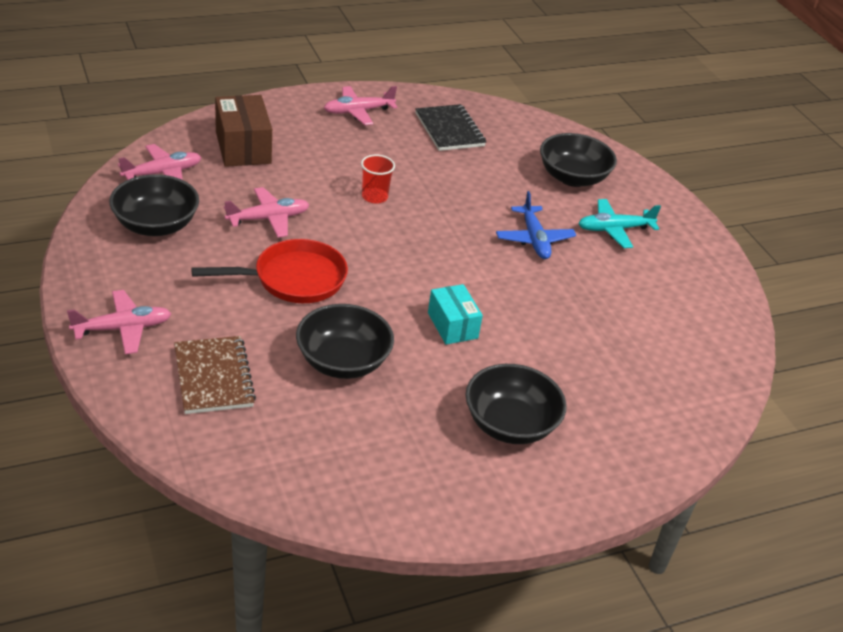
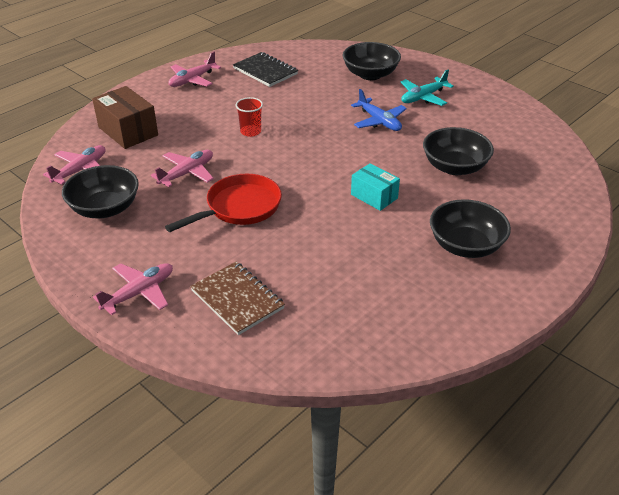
camera: 20 degrees left, 0 degrees up
(343, 362) = (321, 250): black bowl -> black bowl (454, 167)

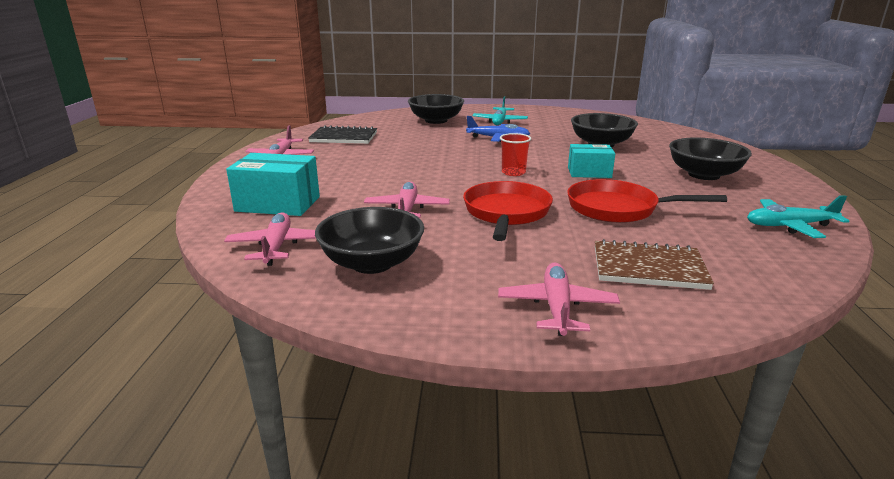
camera: 40 degrees left, 15 degrees down
(128, 131) = (278, 204): brown box -> turquoise box
(250, 131) = (408, 170): red cup -> red cup (513, 172)
(319, 243) = (618, 208): none -> red pan
(410, 328) = (789, 226): none -> turquoise plane

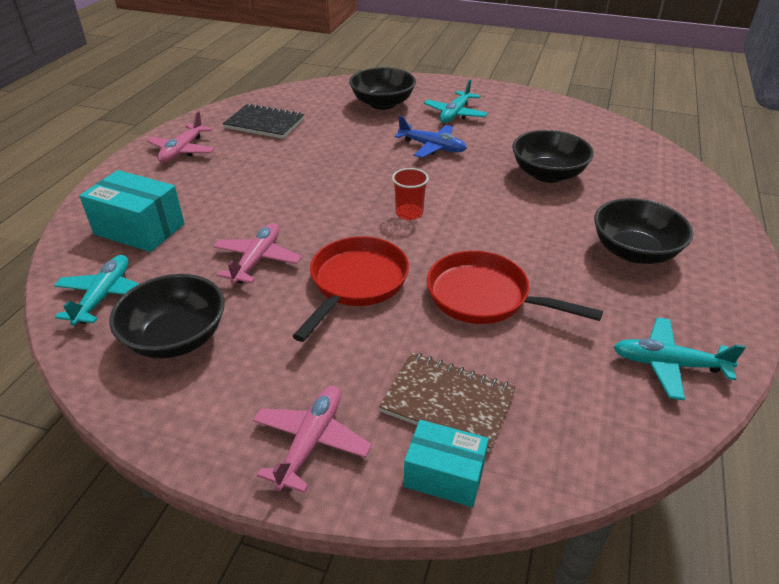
camera: 15 degrees right, 15 degrees up
(277, 247) = (104, 296): pink plane -> turquoise plane
(589, 172) = (496, 226): turquoise box -> turquoise box (444, 475)

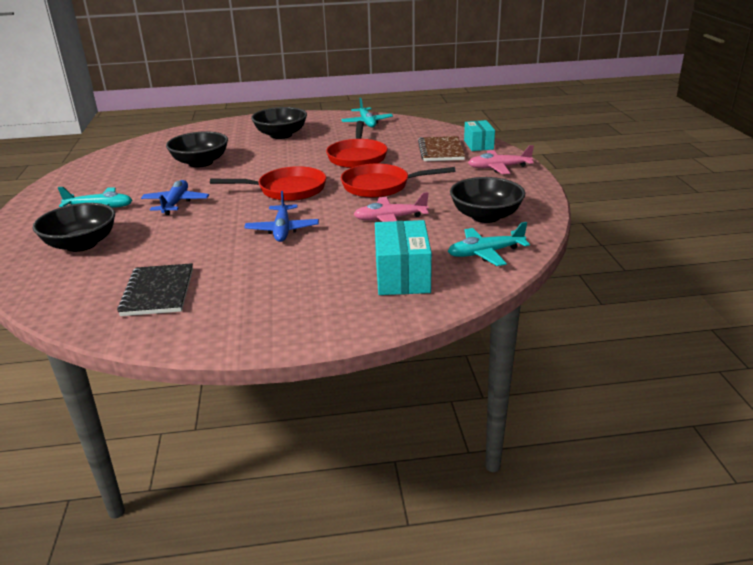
camera: 115 degrees left, 10 degrees down
(182, 151) = (251, 315): pink plane -> none
(308, 190) = (282, 230): none -> blue plane
(409, 213) = (287, 190): red cup -> red pan

